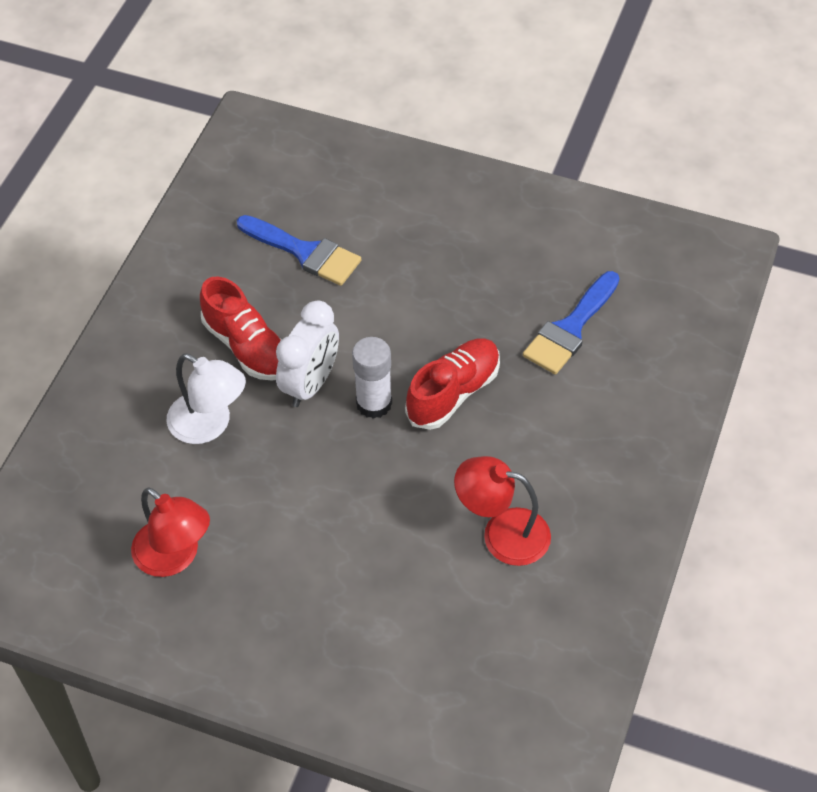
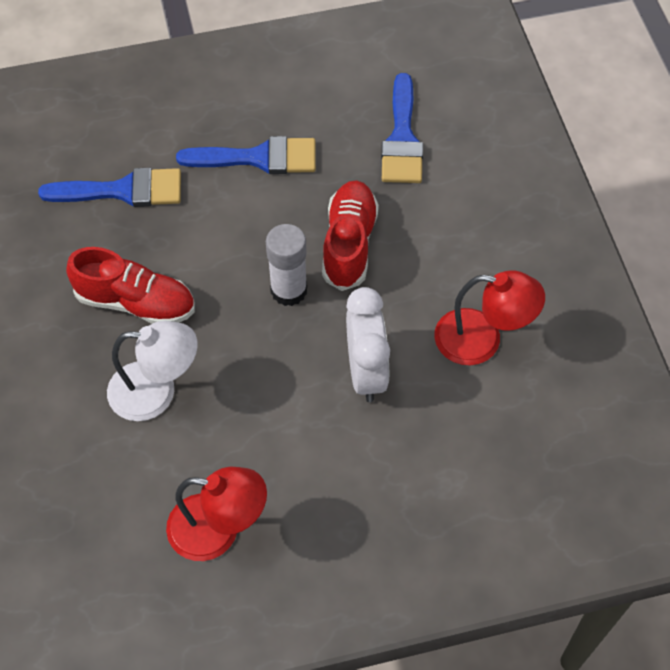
camera: 35 degrees left, 5 degrees up
(311, 384) = (220, 304): white clock -> white clock (366, 372)
(434, 282) = (259, 158): none -> blue brush
(502, 533) = (482, 340): red lamp -> red lamp turned 150 degrees counterclockwise

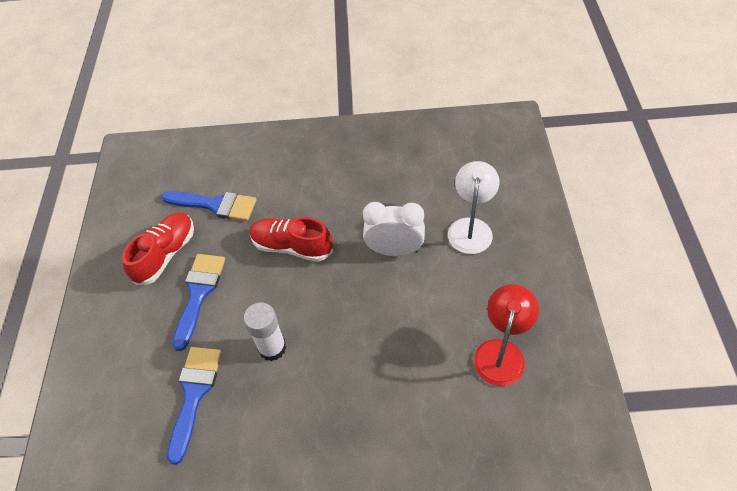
camera: 75 degrees left, 5 degrees down
(136, 302) = (303, 392): red shoe -> red shoe (165, 254)
(156, 391) = (385, 384): white lamp -> white lamp (471, 227)
(289, 290) = (320, 287): white glue stick -> white glue stick (272, 348)
(482, 340) = (383, 187): red lamp -> none

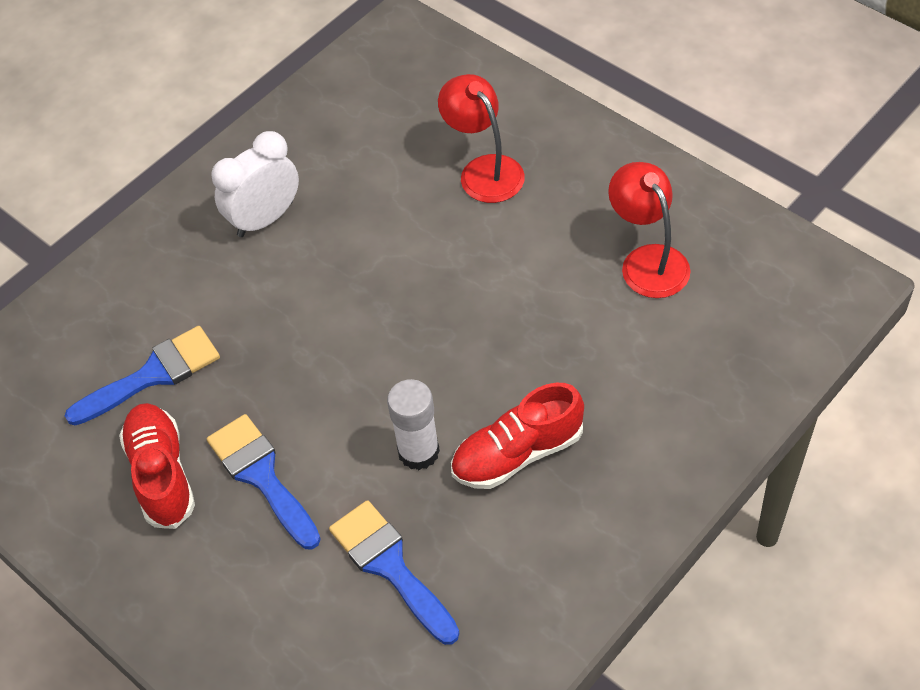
camera: 45 degrees left, 0 degrees up
(292, 247) = (310, 341): red shoe -> red shoe (517, 453)
(394, 250) = (431, 254): white clock -> white clock (265, 219)
(471, 227) = (484, 170): white lamp -> red lamp

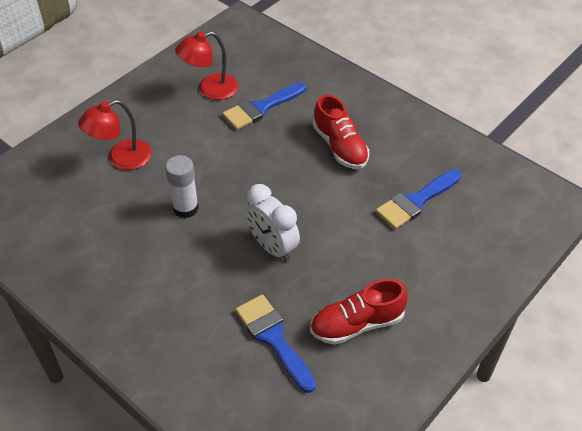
camera: 95 degrees left, 5 degrees down
(261, 476) = (357, 267): blue brush -> blue brush (261, 108)
(265, 219) = (138, 278): white clock -> white clock (272, 247)
(418, 452) = (339, 190): white glue stick -> white glue stick (185, 208)

